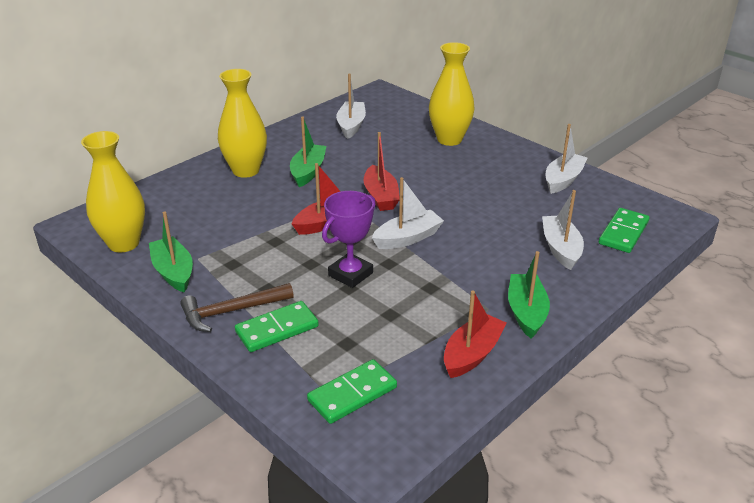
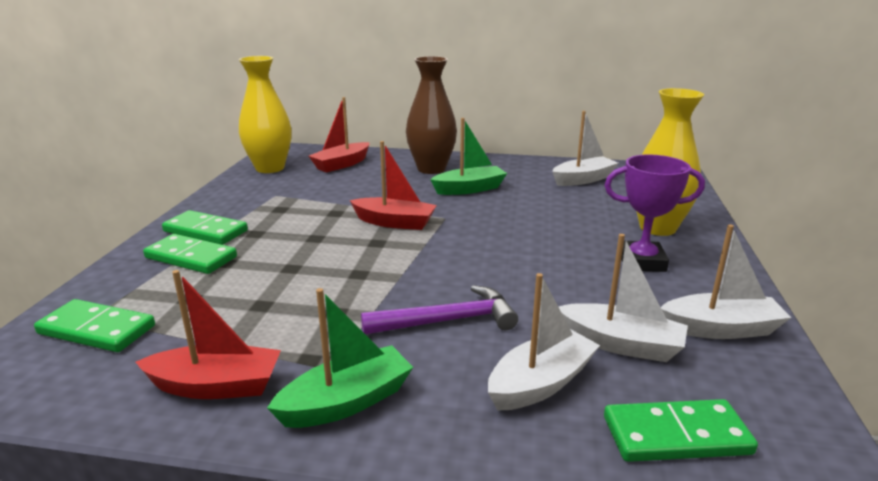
camera: 55 degrees right, 10 degrees down
(173, 272) = (246, 194): green boat -> none
(232, 311) = (206, 231): brown hammer -> green domino
(246, 170) = (431, 169): yellow vase -> brown vase
(350, 274) = (316, 261): purple trophy -> purple trophy (641, 262)
(381, 196) = (479, 231): red boat -> red boat (341, 164)
(408, 238) = (420, 268): white boat -> white boat (621, 344)
(479, 252) = (447, 321): none -> purple hammer

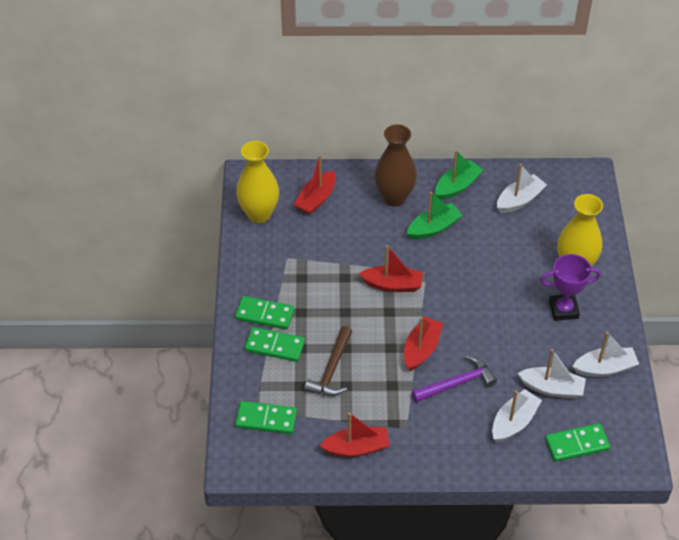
camera: 10 degrees left, 25 degrees up
(252, 287) = (332, 370): none -> brown hammer
(347, 402) = (424, 448): green boat -> green boat (457, 186)
(405, 279) = (421, 349): none -> red boat

